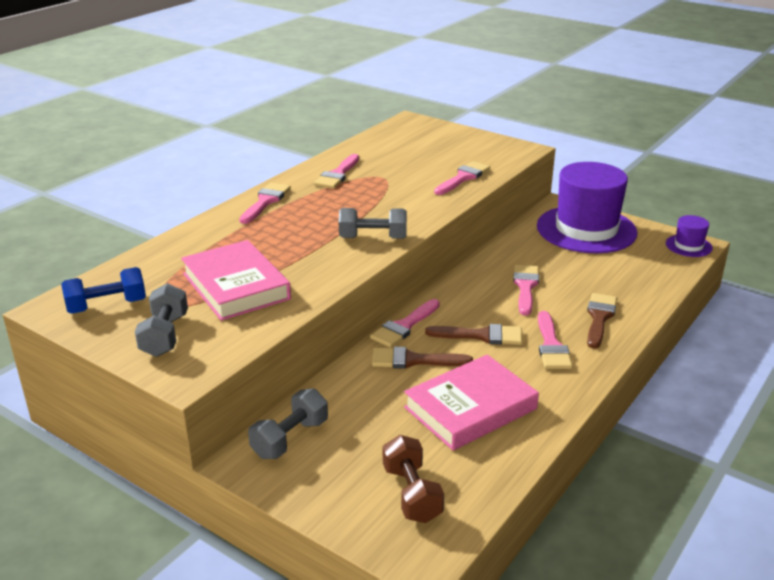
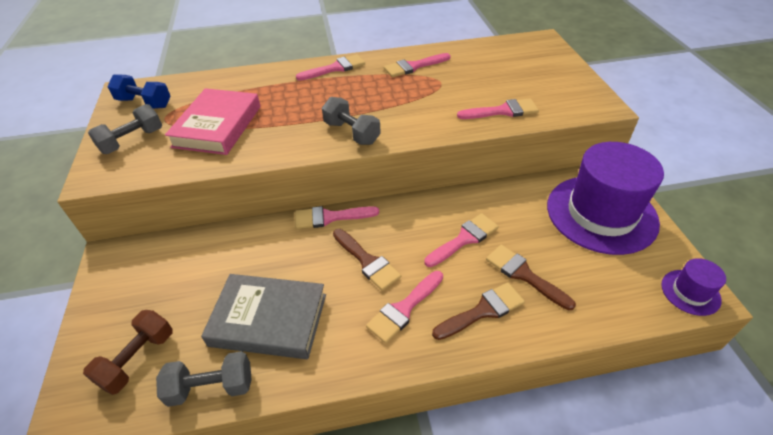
camera: 45 degrees right, 15 degrees up
(290, 439) = (150, 258): grey dumbbell -> grey dumbbell (211, 387)
(413, 360) = (295, 250): brown brush -> brown brush (524, 275)
(470, 408) = (269, 319): pink book -> grey book

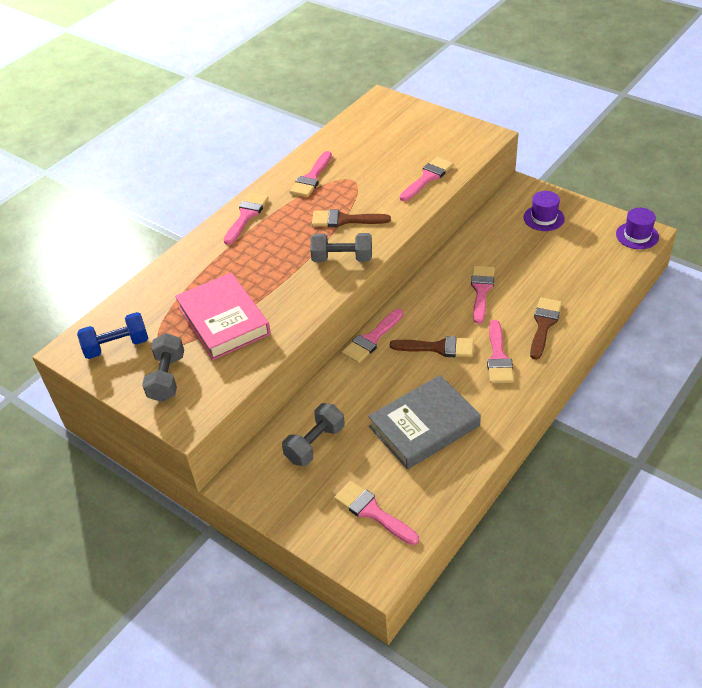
camera: 40 degrees left, 0 degrees up
(138, 359) = (372, 512): brown dumbbell -> pink brush
(211, 387) = (444, 484): grey dumbbell -> grey dumbbell (315, 444)
(524, 275) = (542, 287): brown brush -> brown brush (344, 220)
(601, 213) = (543, 218): purple hat -> purple hat, size x0.44

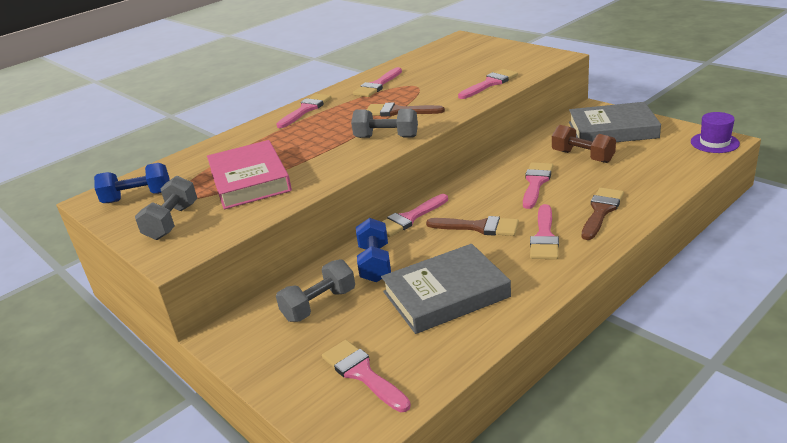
camera: 10 degrees right, 15 degrees down
(353, 394) = (375, 263): none -> blue dumbbell
(519, 255) = (582, 156): none -> brown dumbbell
(543, 218) = (612, 130): purple hat -> grey book

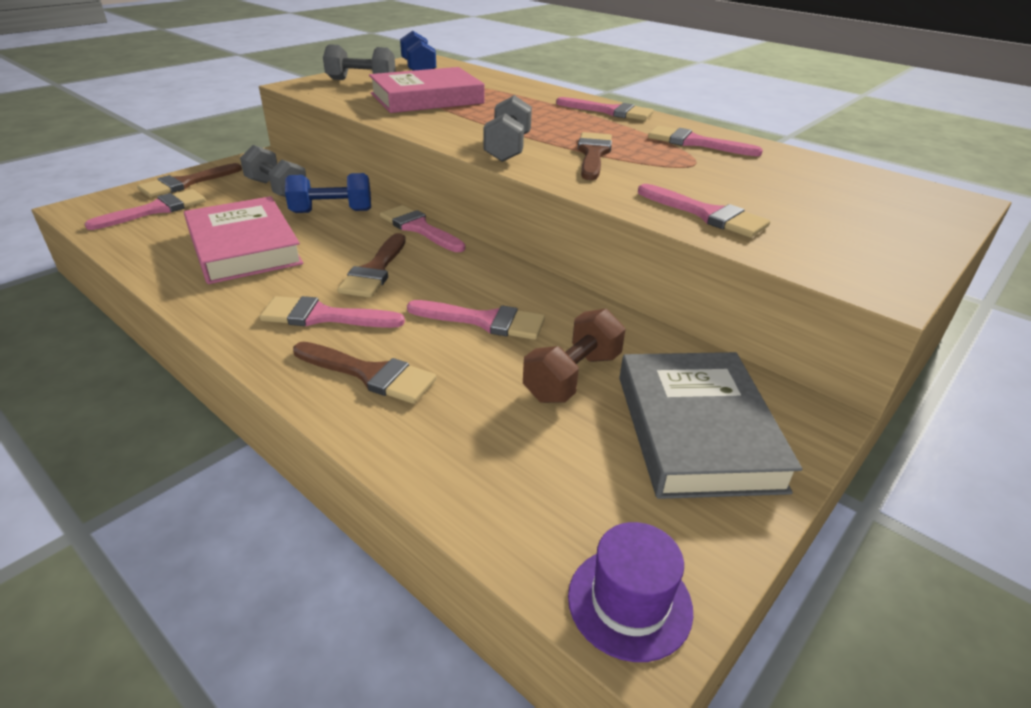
camera: 80 degrees right, 5 degrees up
(289, 374) = (186, 183): none -> brown brush
(446, 294) = (244, 247): grey book -> pink book

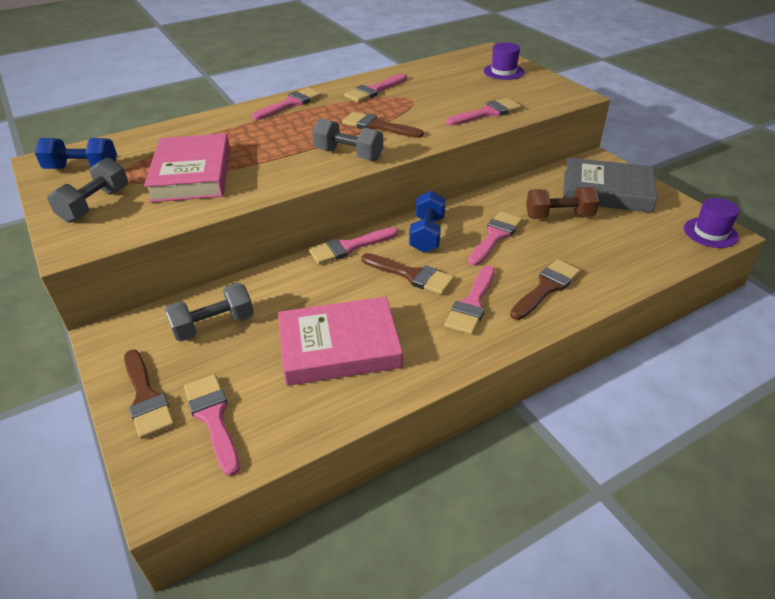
camera: 70 degrees left, 5 degrees up
(332, 211) = (289, 291): blue dumbbell -> blue dumbbell (427, 234)
(572, 377) = (559, 216): brown dumbbell -> brown dumbbell turned 60 degrees counterclockwise
(888, 217) = (503, 72): none -> purple hat

